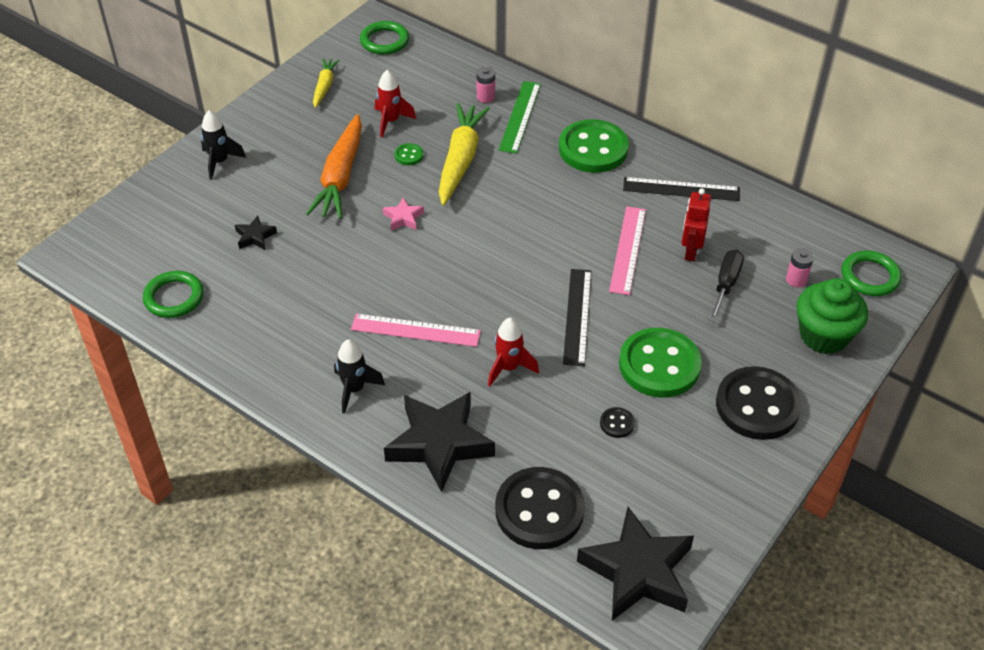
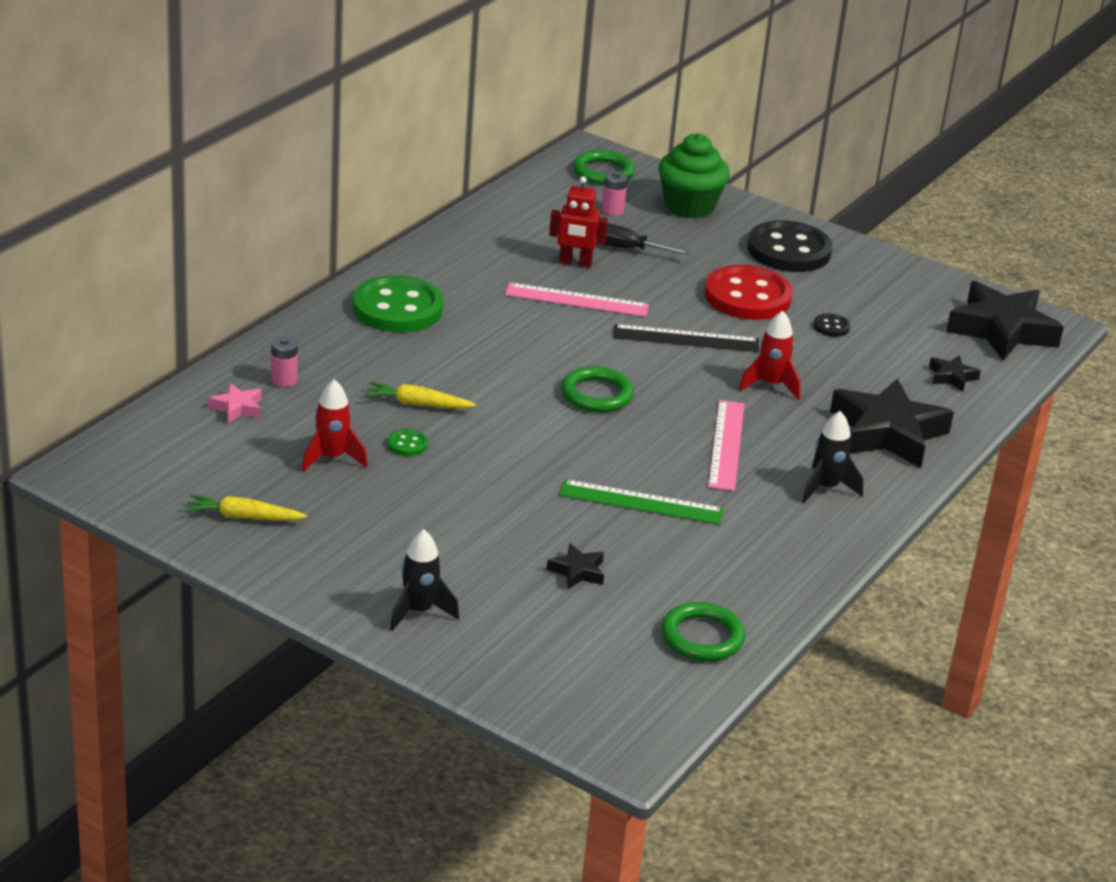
camera: 95 degrees left, 15 degrees down
(340, 176) = (451, 501): orange carrot -> none
(384, 41) = (135, 462): green ring -> green ring (596, 394)
(403, 218) = (532, 450): pink star -> pink star (237, 408)
(460, 160) = (418, 404): yellow carrot -> yellow carrot, size x0.54
(520, 116) = (329, 356): green ruler -> green ruler (641, 502)
(539, 510) = (952, 377): black button -> black star
(659, 365) = (747, 297): green button -> red button
(681, 189) = (472, 258): black ruler -> none

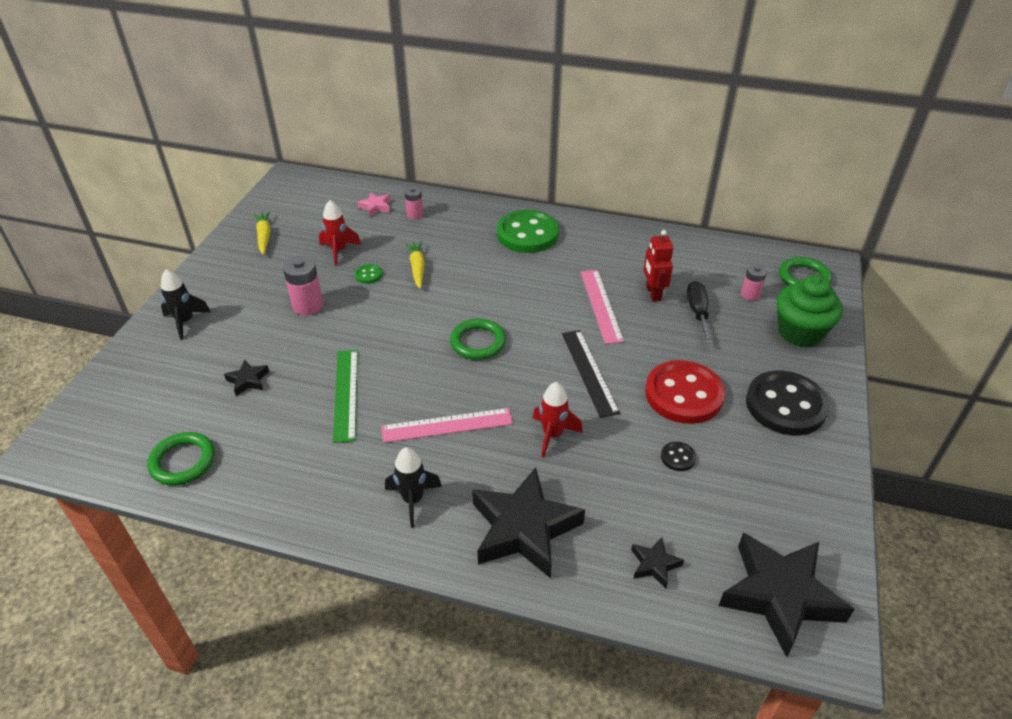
camera: 75 degrees right, 10 degrees up
(447, 503) = (308, 306): none -> pink battery

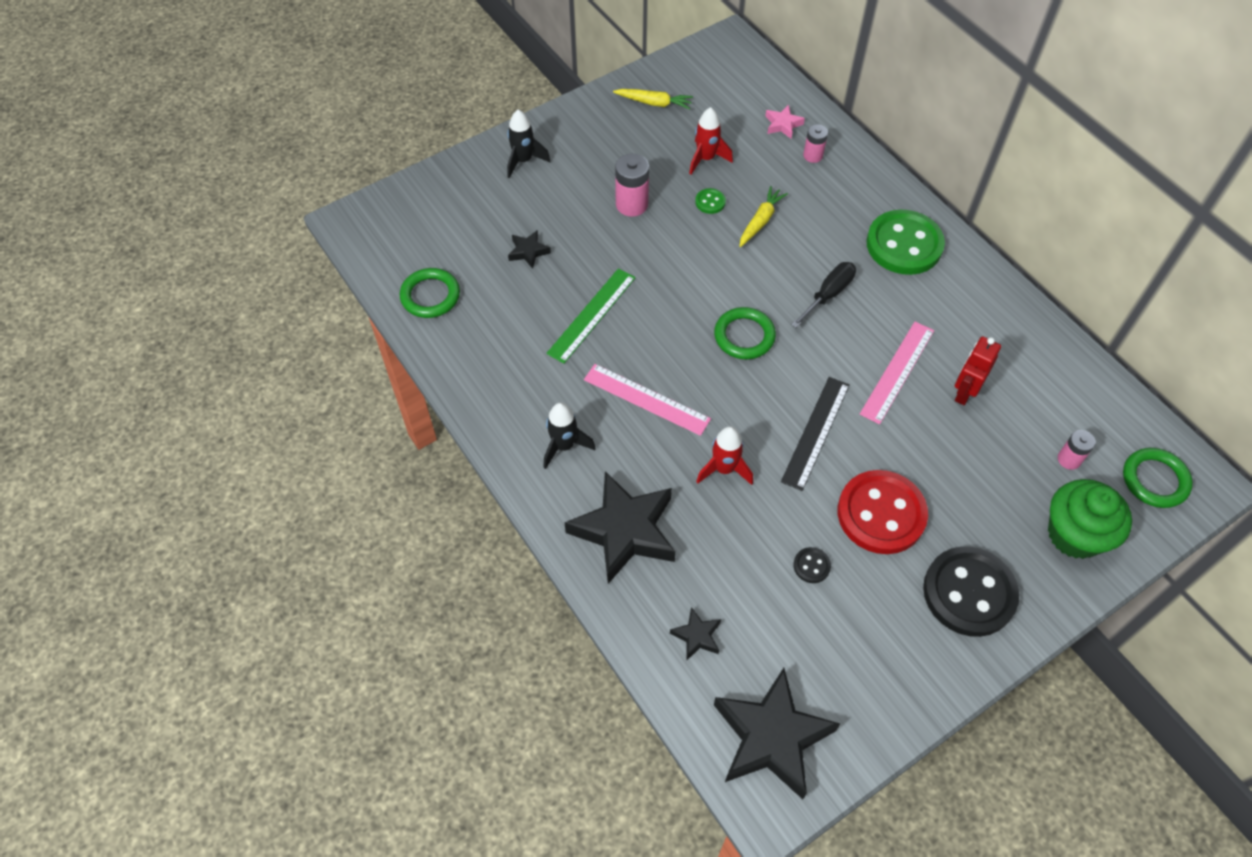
camera: 40 degrees right, 15 degrees up
(264, 236) = (654, 103): yellow carrot -> yellow carrot turned 75 degrees clockwise
(697, 313) = (988, 443): black screwdriver -> black screwdriver (828, 295)

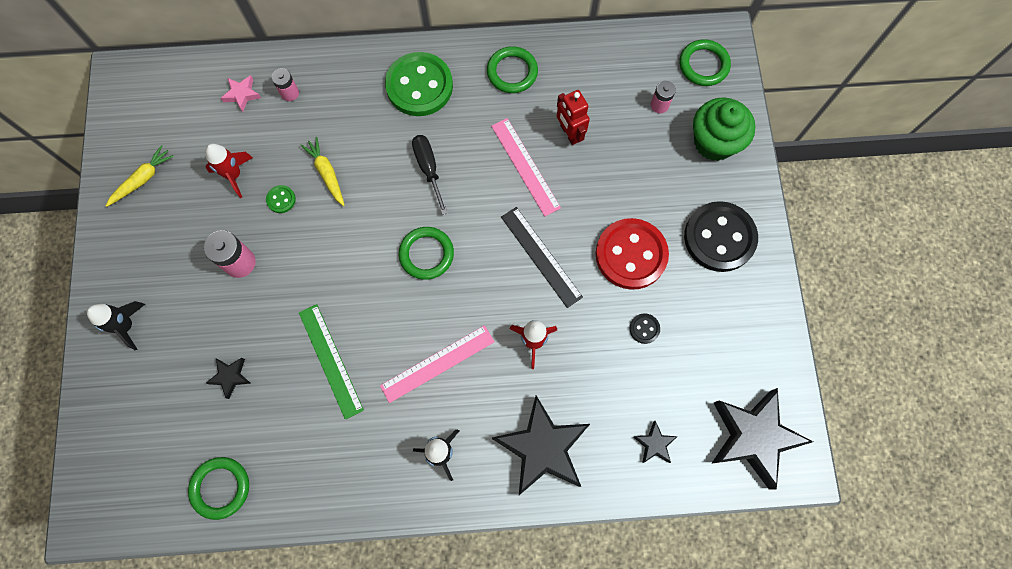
camera: 60 degrees left, 15 degrees up
(985, 310) = (512, 72): none -> green ring

